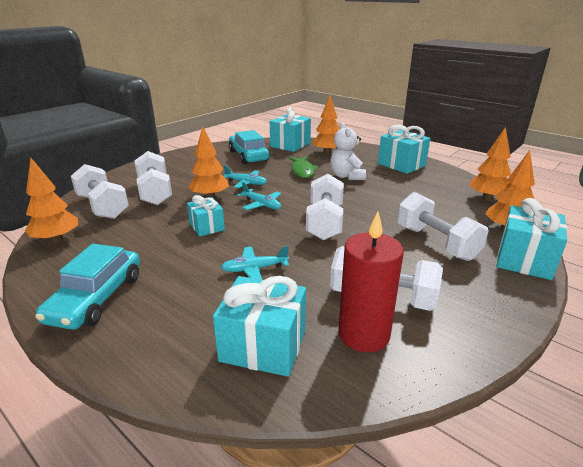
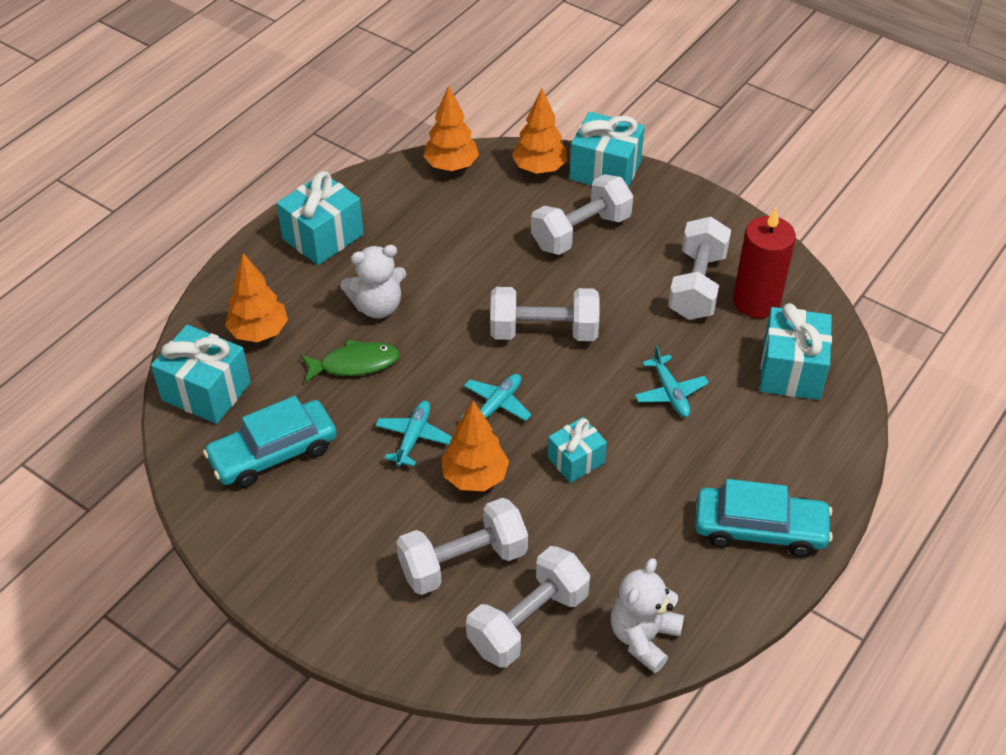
camera: 95 degrees left, 20 degrees up
(57, 240) = (643, 637): orange tree -> white teddy bear

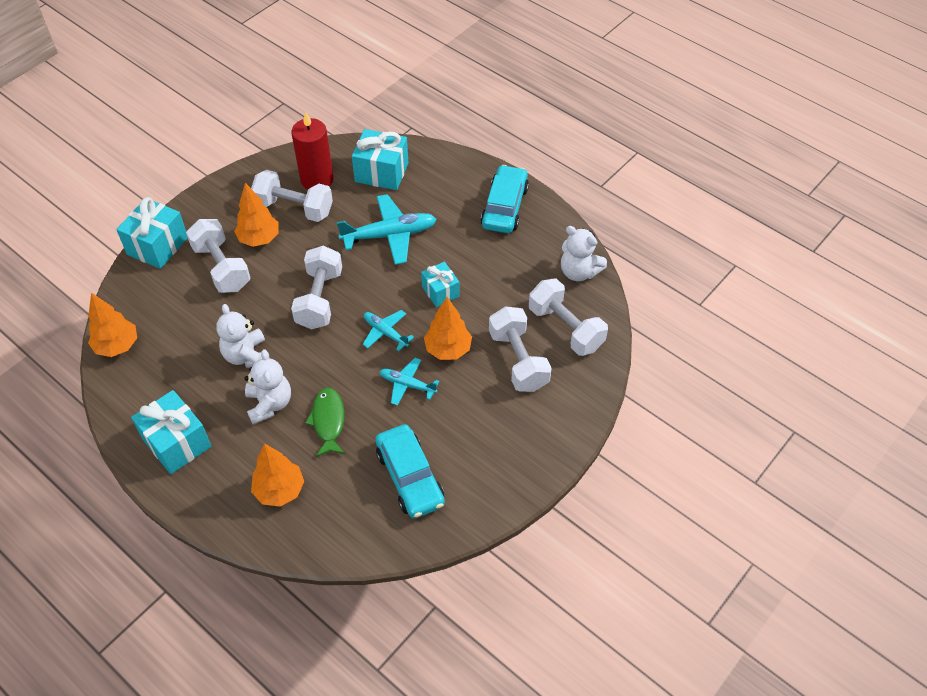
camera: 85 degrees left, 5 degrees up
(206, 391) = (338, 528): turquoise gift -> none
(447, 276) = (247, 356): none -> white teddy bear
(539, 168) = (141, 287): orange tree -> orange tree (259, 239)
(670, 393) = (390, 235): turquoise plane -> turquoise plane, size x1.75

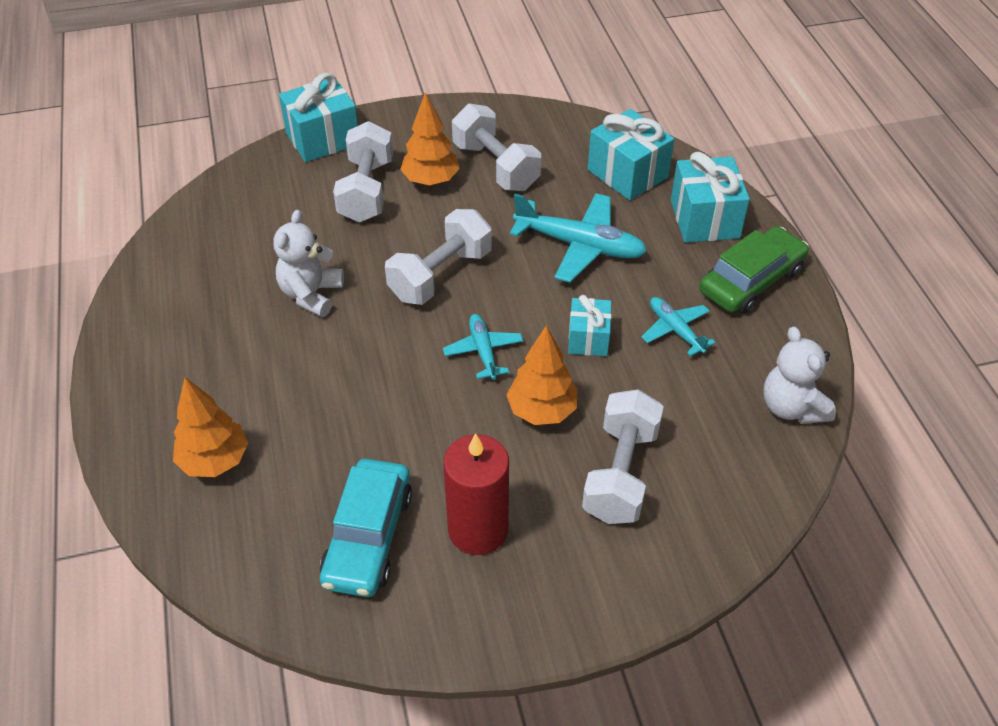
camera: 35 degrees right, 5 degrees down
(117, 346) = (196, 216): orange tree -> none
(177, 443) = (161, 346): turquoise gift -> turquoise gift (704, 219)
(269, 404) = (288, 359): white teddy bear -> none
(317, 180) = (546, 149): red candle -> red candle (478, 529)
(328, 421) = (333, 414): green fish -> none
(407, 384) = (458, 425): turquoise plane -> turquoise plane (675, 330)
(504, 207) = (751, 281): turquoise car -> green car
(565, 328) = (717, 468): white dumbbell -> none

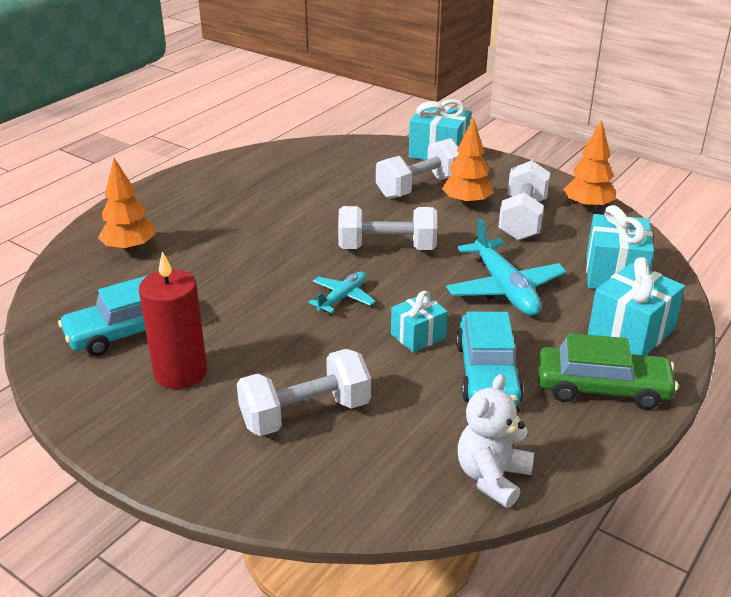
camera: 50 degrees right, 15 degrees down
(311, 294) = (301, 213): white teddy bear -> none
(541, 411) = (320, 348): orange tree -> orange tree (587, 207)
(675, 330) = (487, 373): turquoise plane -> turquoise car

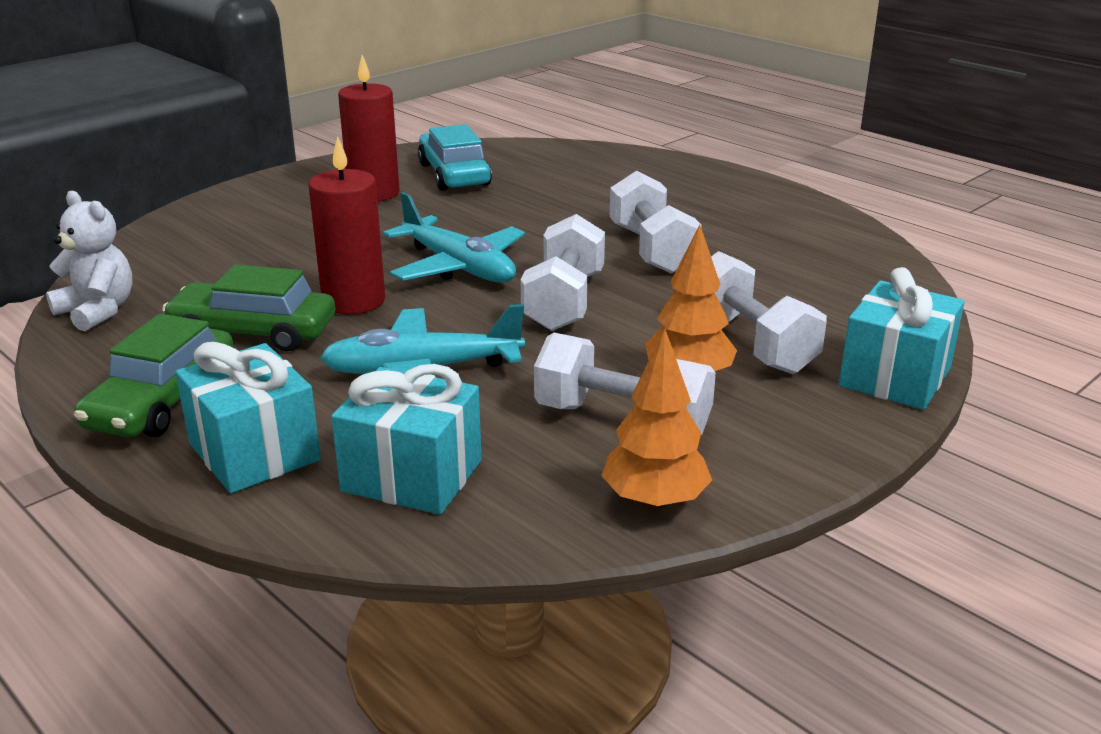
camera: 100 degrees right, 5 degrees down
(130, 249) = (610, 173): orange tree -> none
(305, 414) = (269, 238): white dumbbell -> white dumbbell (652, 249)
(342, 297) = (458, 267): turquoise plane -> turquoise plane, size x1.75
(418, 336) = (353, 301): turquoise gift -> red candle
(487, 373) = (253, 331): turquoise car -> green car

